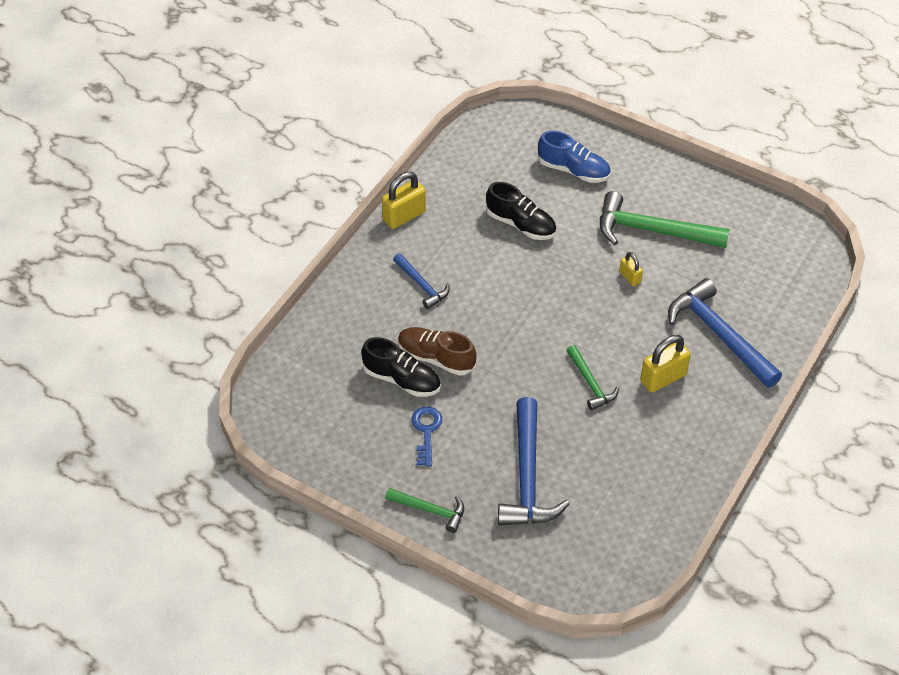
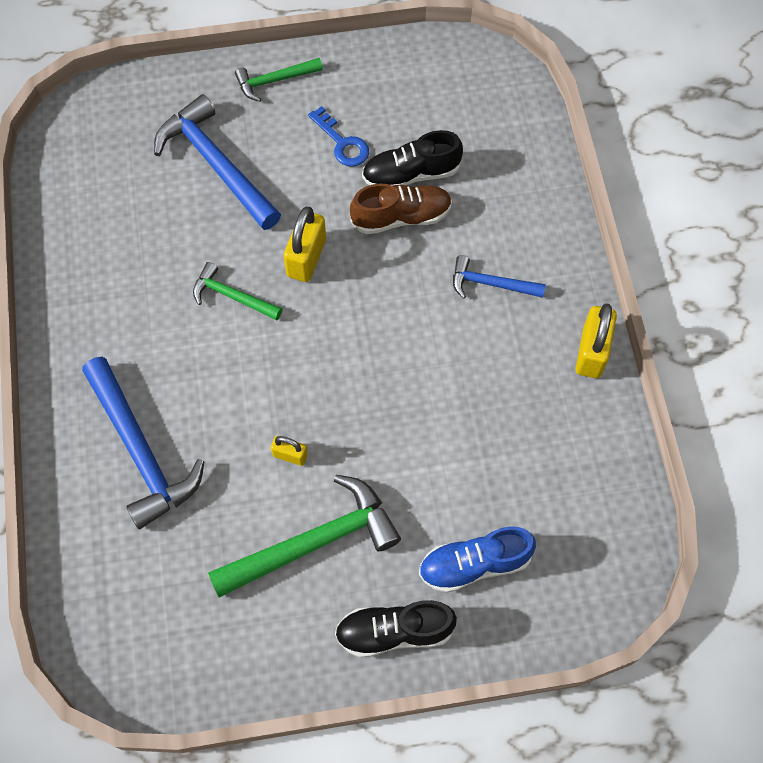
camera: 140 degrees right, 15 degrees up
(521, 224) = (463, 436): black shoe -> black shoe (394, 632)
(663, 378) = (164, 354): yellow padlock -> yellow padlock (306, 258)
(719, 335) = (141, 450): blue hammer -> blue hammer turned 45 degrees clockwise

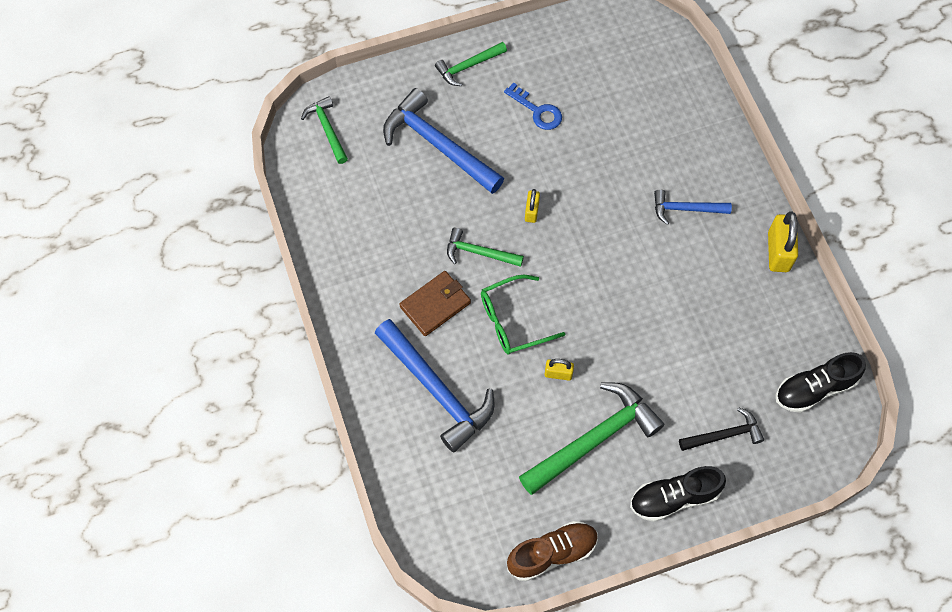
camera: 10 degrees left, 0 degrees up
(94, 128) = (327, 129): none -> green hammer
(165, 349) = (435, 304): none -> brown wallet
(252, 383) = (513, 321): none -> green glasses
(306, 258) = (531, 211): yellow padlock -> yellow padlock, size x0.56
(401, 217) = (600, 165): brown shoe -> brown shoe (552, 553)
(411, 174) = (600, 128): black shoe -> black shoe (815, 388)
(474, 564) = (724, 434): blue shoe -> black hammer

